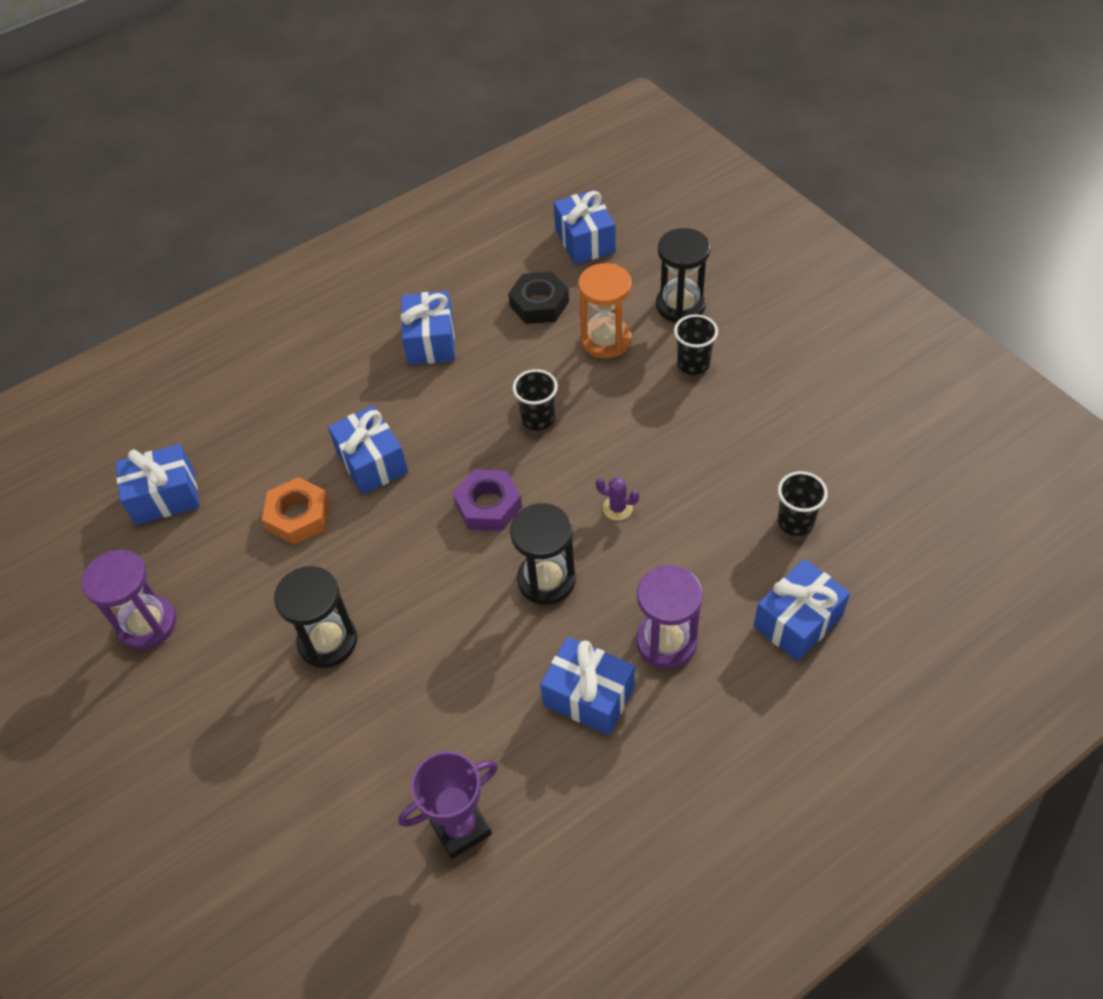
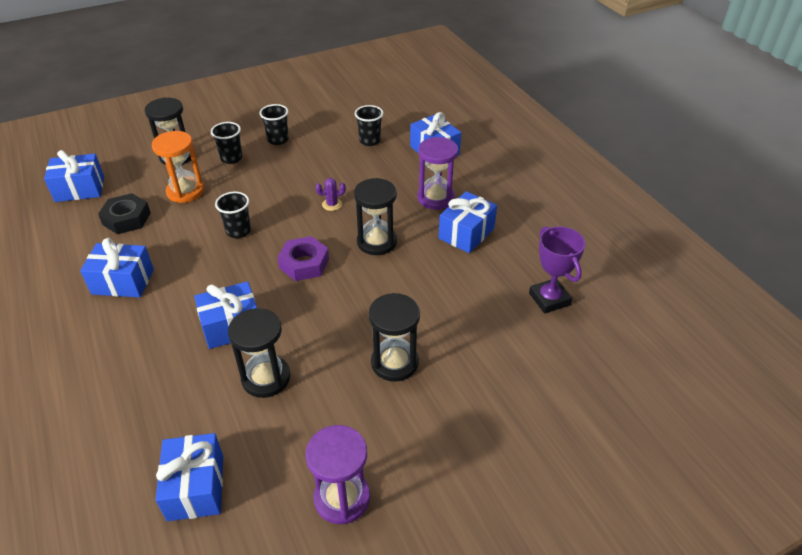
camera: 85 degrees left, 10 degrees down
(298, 516) = (266, 378): orange nut -> black hourglass
(617, 508) = (332, 204): purple cactus -> purple cactus turned 45 degrees clockwise
(757, 403) = (278, 140): none -> black cup

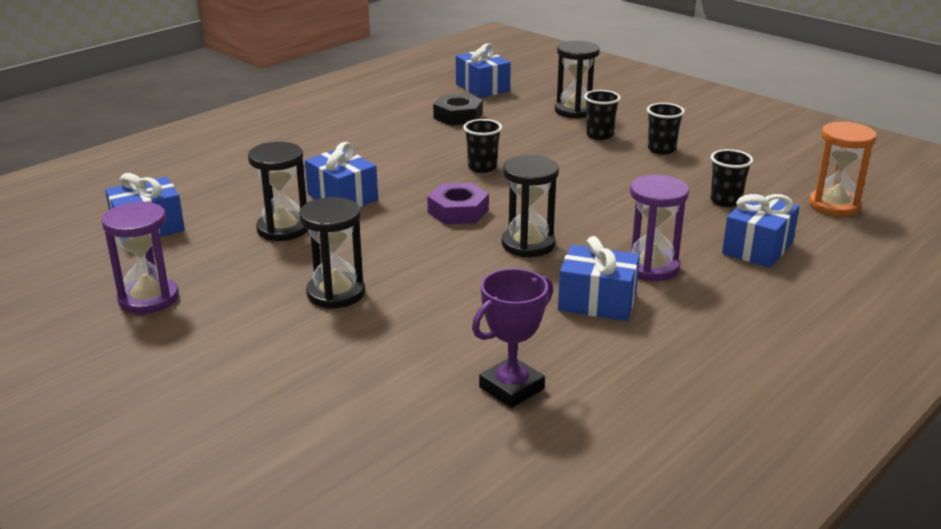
camera: 70 degrees right, 15 degrees down
(123, 282) = (372, 137): blue gift -> none
(185, 191) = (522, 129): orange hourglass -> orange hourglass (834, 205)
(332, 204) = (572, 204): purple cactus -> none

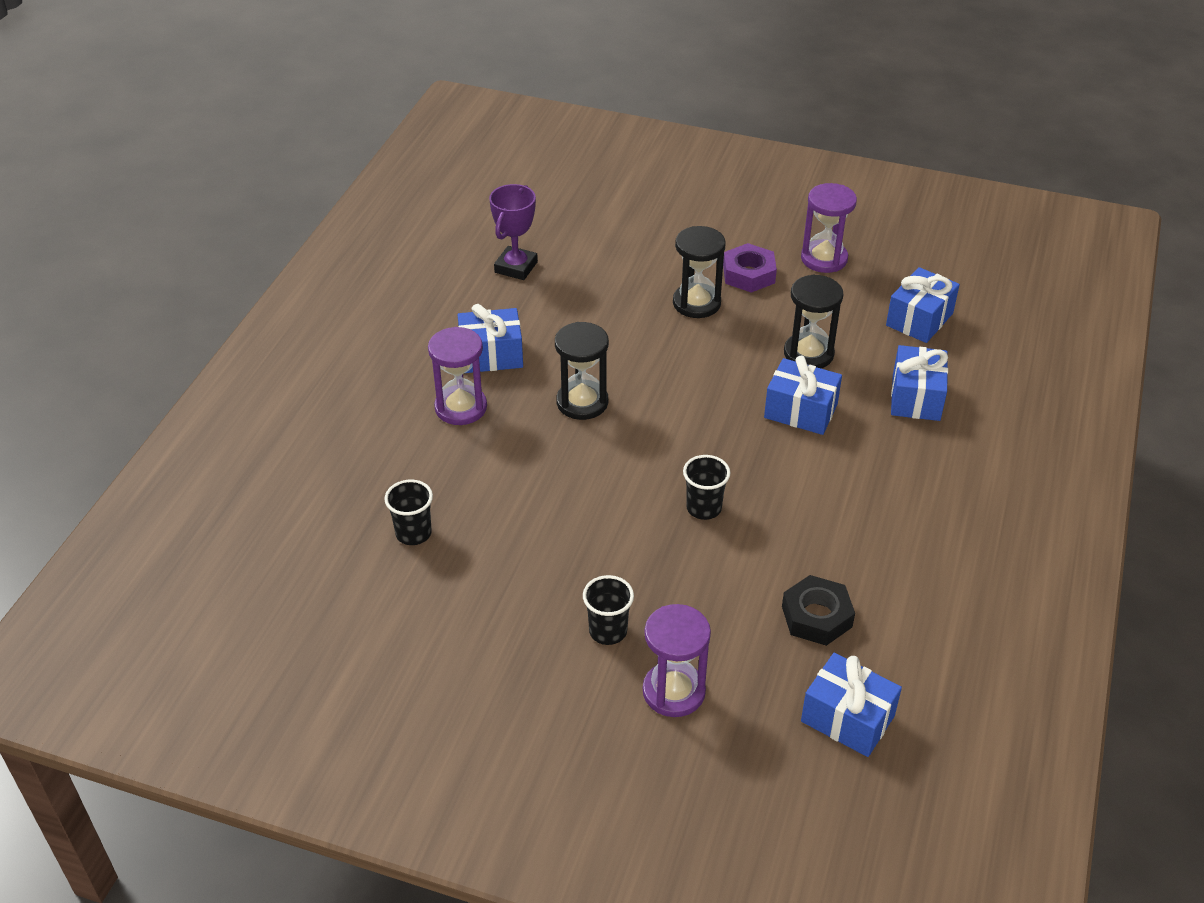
camera: 155 degrees right, 15 degrees up
(458, 211) = (675, 426): purple nut -> purple nut (749, 274)
(574, 111) = (673, 691): black hourglass -> purple hourglass
(661, 149) = (516, 622): black cup -> none
(757, 248) = (369, 464): blue gift -> blue gift (916, 397)
(834, 205) = (292, 564): orange hourglass -> none

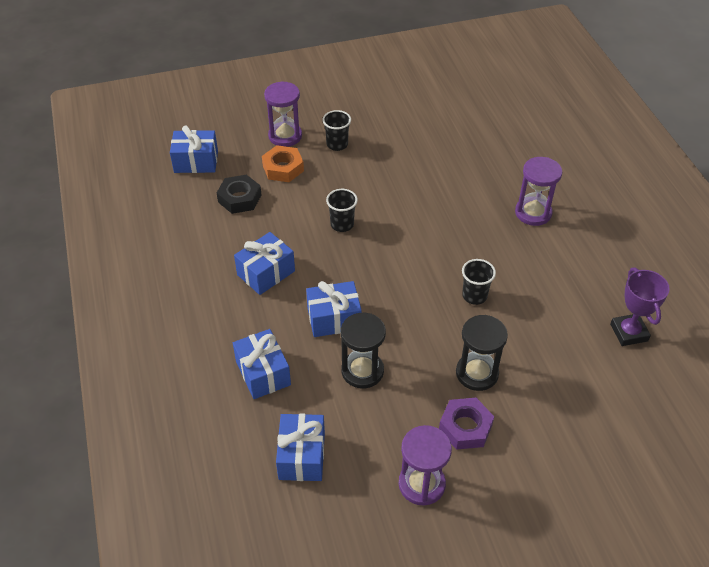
camera: 145 degrees right, 5 degrees up
(413, 533) = (473, 140): black cup -> black cup (474, 296)
(491, 355) = (558, 254): blue gift -> blue gift (266, 273)
(582, 402) = (471, 252): black hourglass -> none
(719, 633) = (283, 168): none -> orange nut

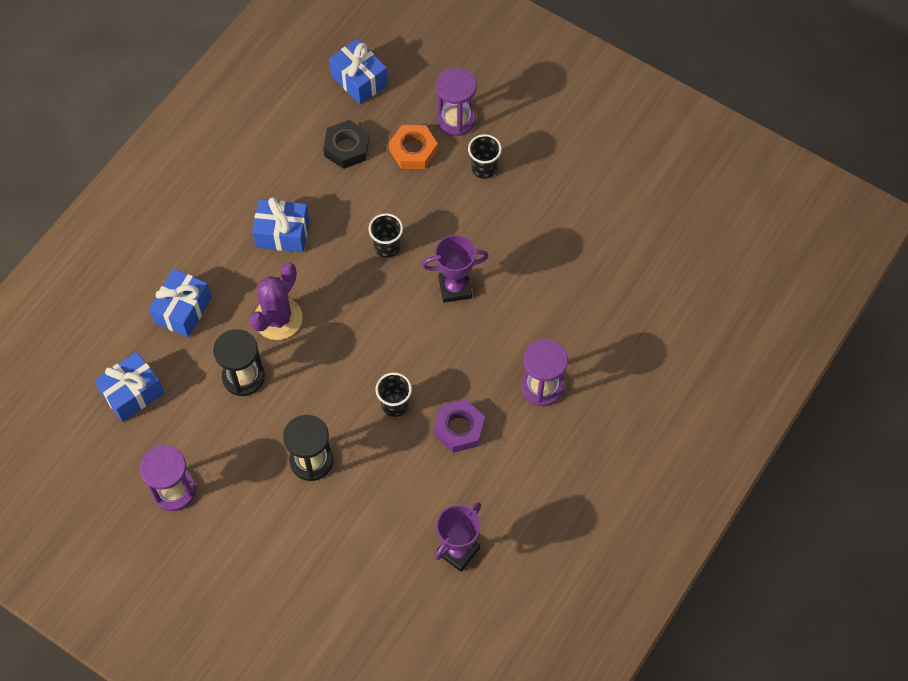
camera: 50 degrees right, 15 degrees up
(334, 319) = (278, 318): blue gift -> purple cactus
(412, 210) = (455, 288): none -> purple trophy
(465, 427) = (250, 487): purple nut -> purple nut (459, 429)

